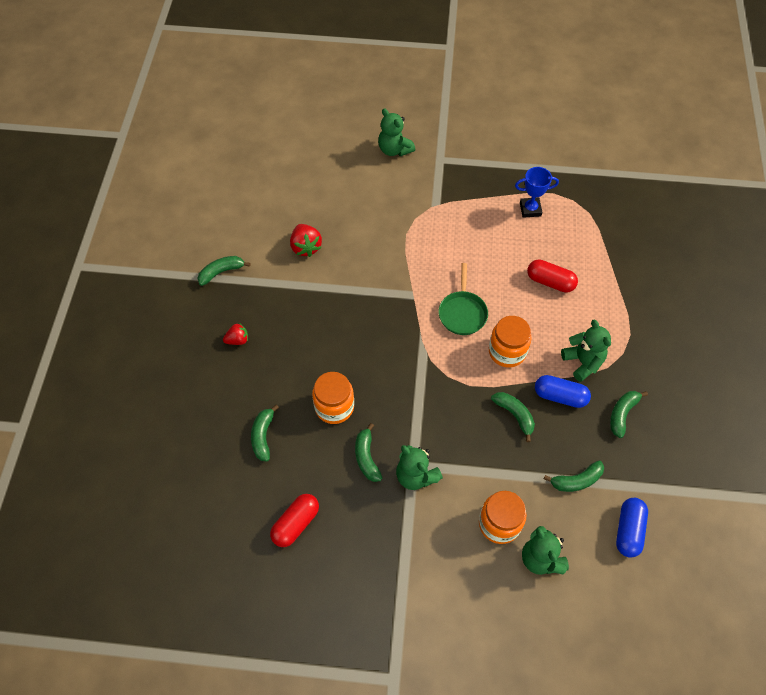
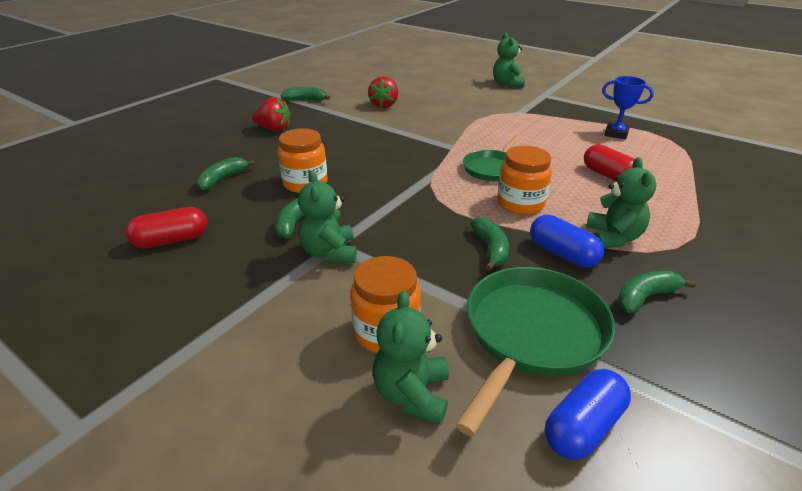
camera: 30 degrees right, 25 degrees down
(237, 340) = (274, 129): red strawberry -> red strawberry, size x1.56
(576, 480) = (531, 334): green banana -> green pan

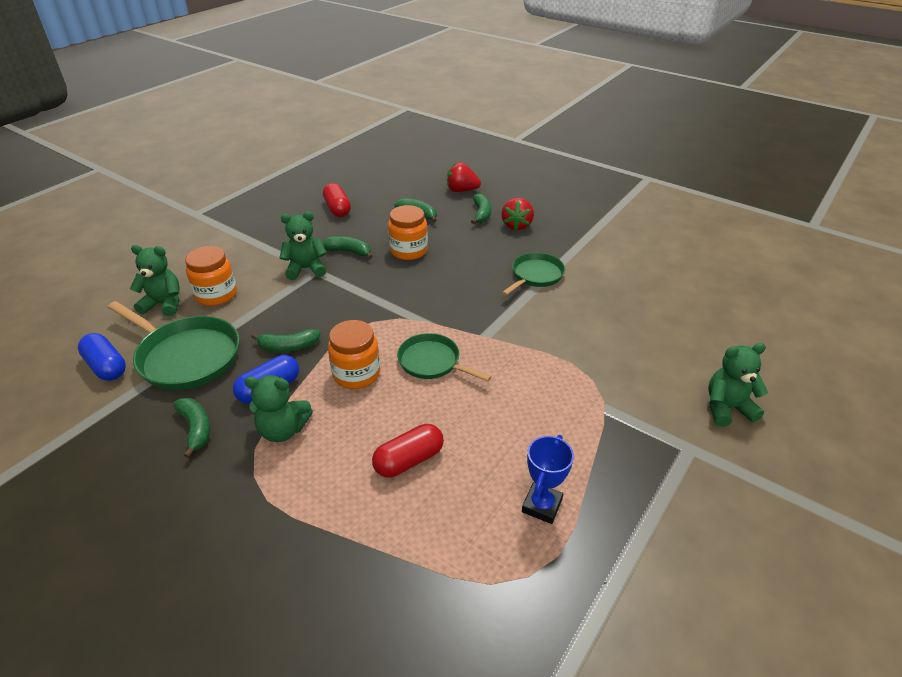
camera: 90 degrees right, 5 degrees up
(305, 100) = (597, 235): green banana -> green banana (481, 214)
(363, 125) = (535, 275): none -> green pan
(384, 105) = (598, 288): red strawberry -> red strawberry (461, 190)

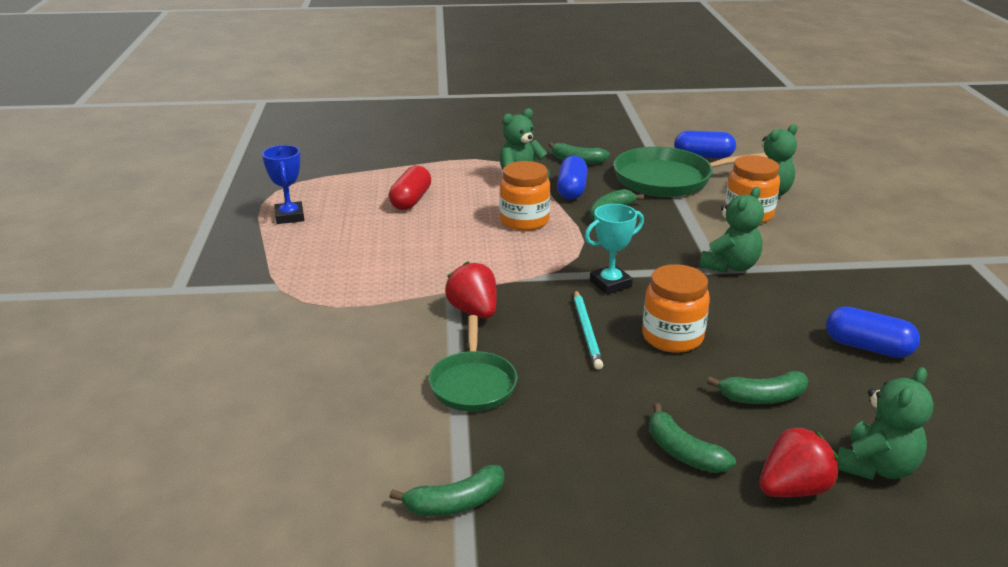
camera: 140 degrees right, 10 degrees down
(337, 209) = (868, 347): red capsule -> blue capsule
(349, 252) = (731, 302): green banana -> green banana (455, 503)
(387, 292) = (610, 284): none -> turquoise trophy
(432, 362) = (474, 252): green pan -> none
(444, 273) = (587, 331): none -> turquoise pencil
(517, 225) = (599, 459): red strawberry -> red strawberry (474, 311)
(727, 408) = (142, 335): green teddy bear -> green teddy bear (876, 467)

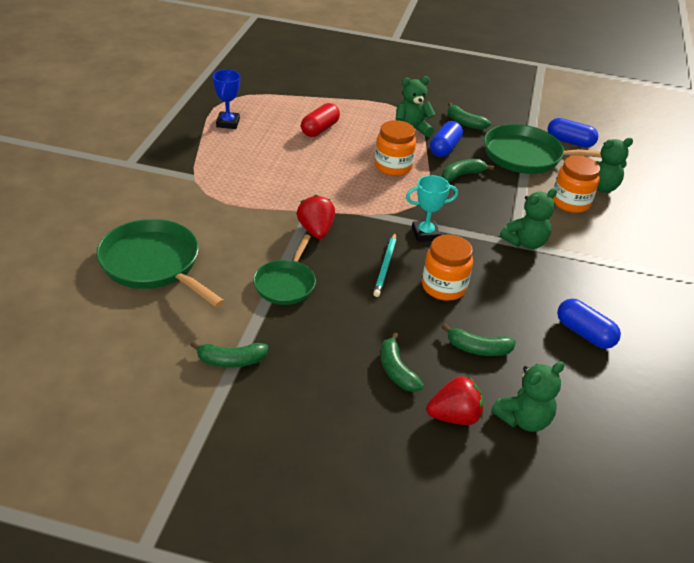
camera: 15 degrees right, 10 degrees up
(275, 405) = (153, 264): none -> green pan

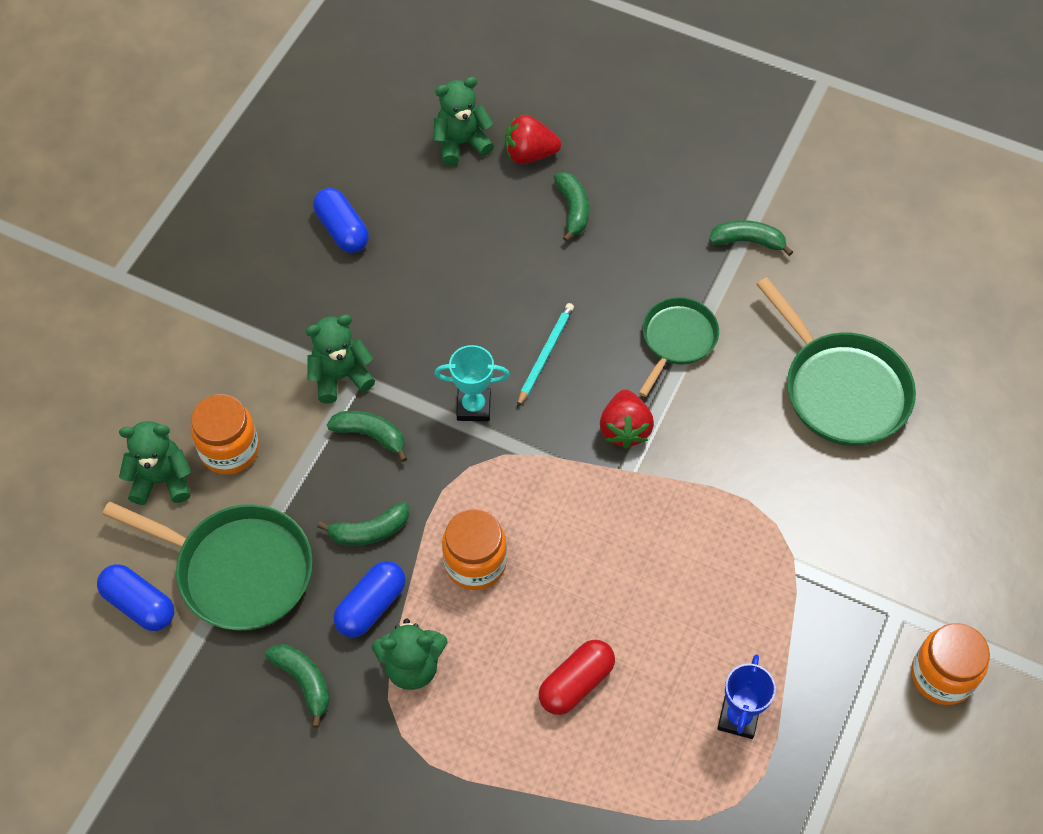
camera: 165 degrees left, 20 degrees up
(444, 287) = (481, 313): orange jar -> orange jar (942, 675)
(478, 349) = (474, 225): green banana -> green banana (371, 435)

